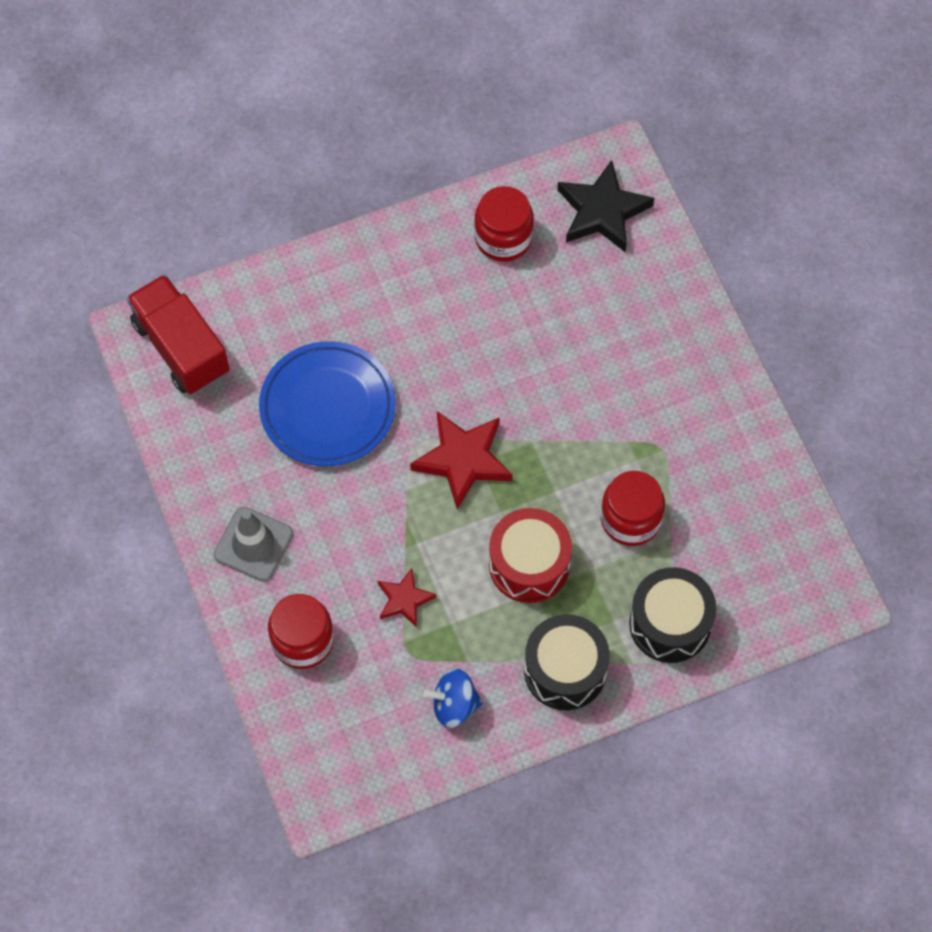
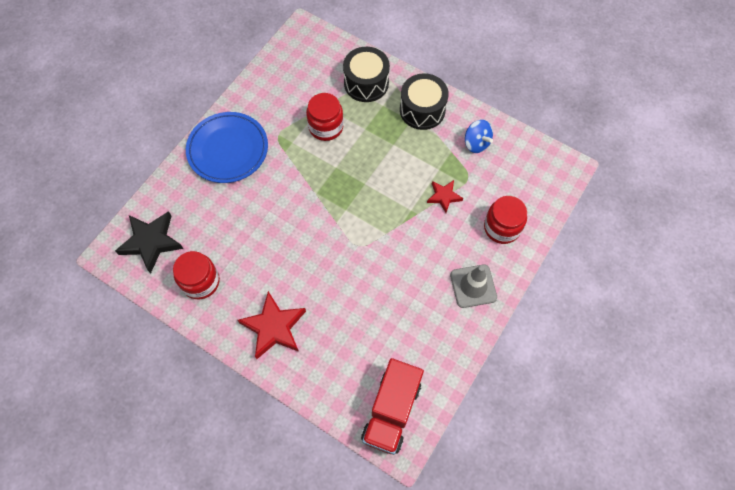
camera: 125 degrees left, 0 degrees up
(328, 407) = (369, 303): blue plate -> blue plate (228, 150)
(463, 460) = (350, 217): red star -> red star (274, 327)
(529, 564) = (382, 155): red drum -> none

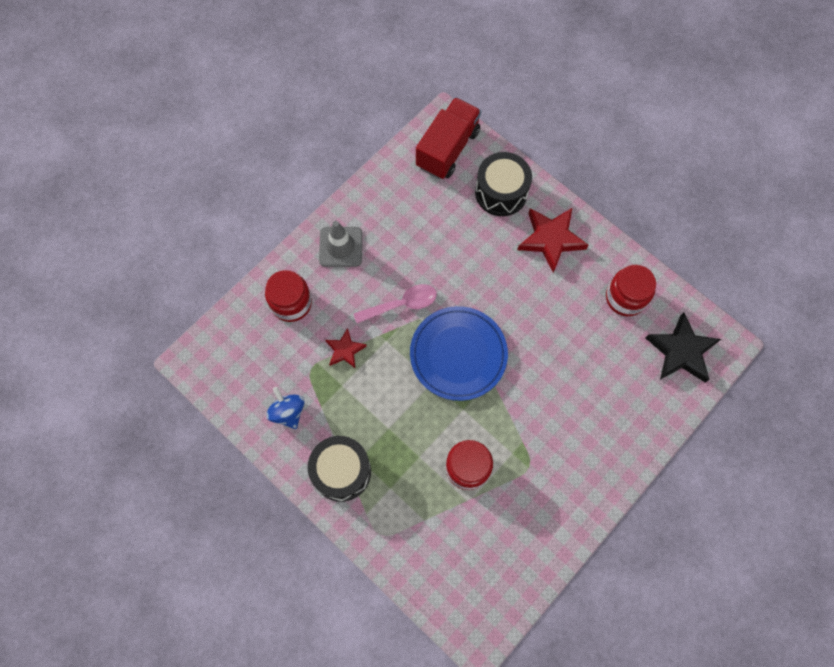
camera: 170 degrees left, 5 degrees up
(228, 150) = (592, 456): blue plate -> blue plate (458, 354)
(366, 83) = (405, 527): black drum -> black drum (501, 192)
(404, 242) = (401, 304): none -> pink spoon

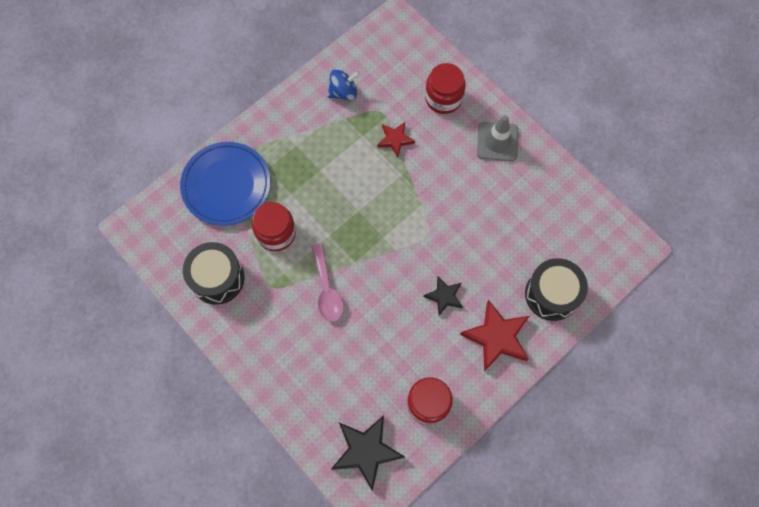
camera: 95 degrees right, 0 degrees up
(341, 471) = (287, 131): black drum -> black drum (217, 278)
(401, 304) = (436, 190): pink spoon -> pink spoon (327, 289)
(447, 149) = (603, 247): red truck -> none
(458, 354) = (382, 235): blue plate -> blue plate (226, 185)
(516, 289) = (444, 296): none -> black star

